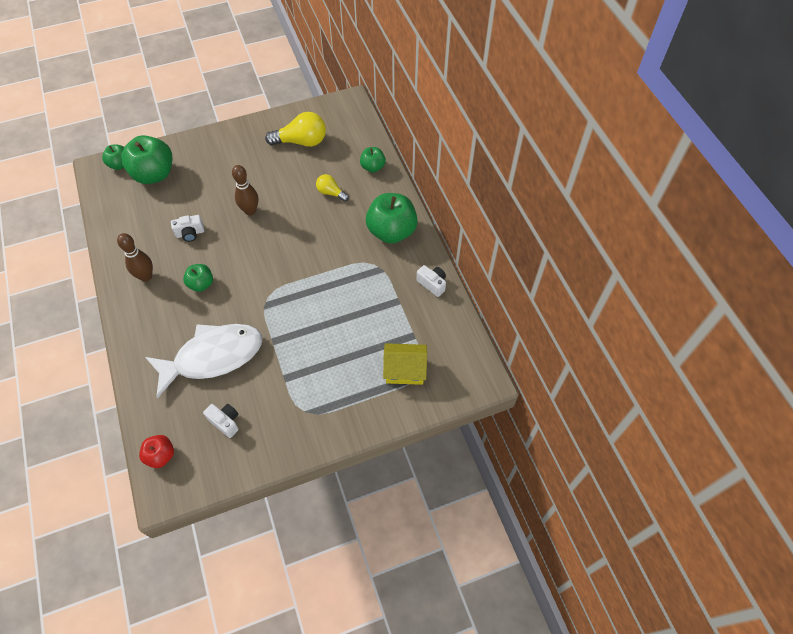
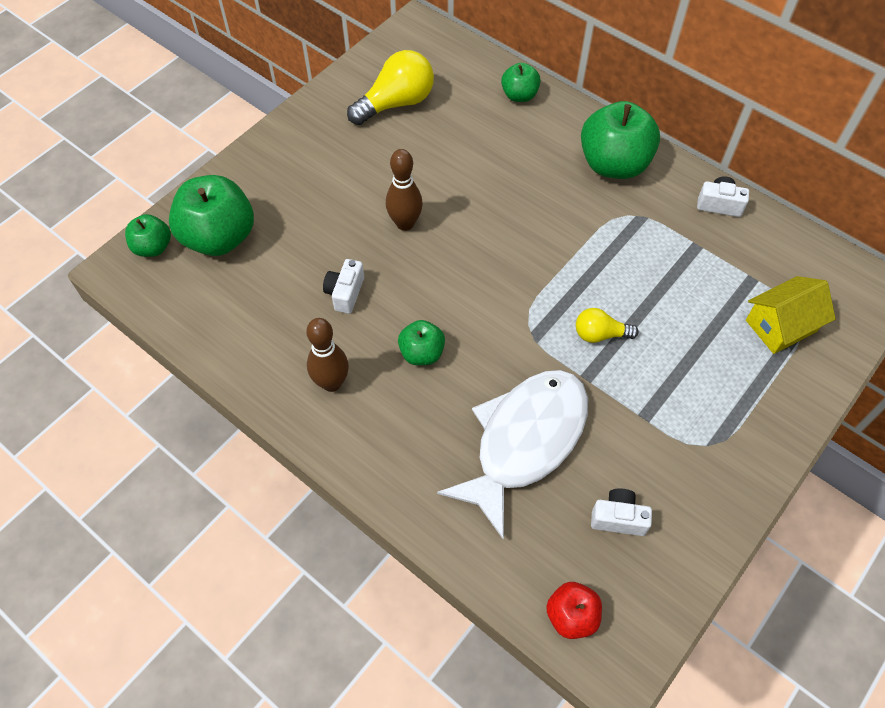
camera: 30 degrees left, 0 degrees up
(190, 233) = (345, 293): white camera -> white camera turned 150 degrees clockwise
(331, 193) = (493, 151): yellow light bulb -> yellow light bulb (600, 334)

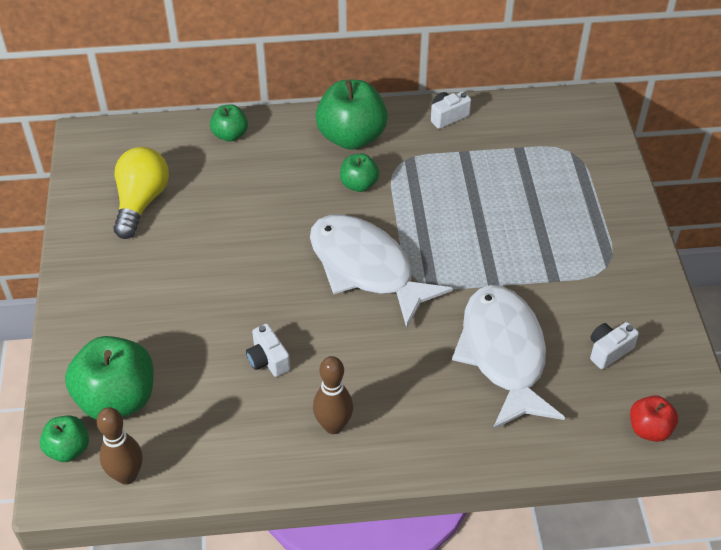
camera: 45 degrees left, 10 degrees down
(405, 223) = (253, 280): brown bowling pin -> brown bowling pin (127, 475)
(422, 353) = (371, 355): green apple -> green apple (359, 184)
(499, 281) = (366, 268): none -> white fish
(600, 334) = (470, 251): yellow light bulb -> none
(780, 326) = (566, 164): yellow house -> none

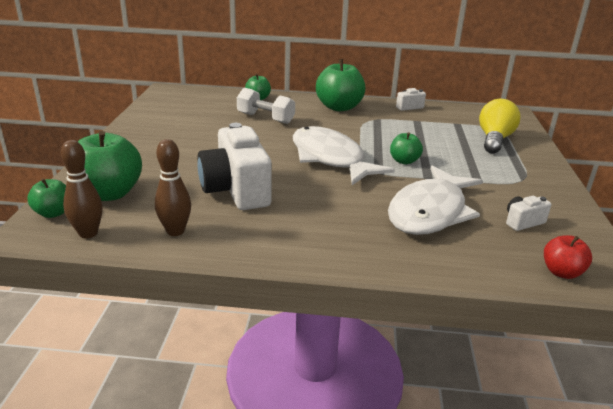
camera: 10 degrees right, 20 degrees down
(141, 202) = (184, 115): yellow light bulb -> yellow light bulb (494, 140)
(256, 187) = (265, 118): none -> white dumbbell
(268, 360) = (236, 190): white camera -> white camera, size x2.26
(333, 426) = (273, 230): brown bowling pin -> brown bowling pin (175, 231)
(359, 184) = (337, 125): green apple -> green apple (404, 161)
(503, 354) = (430, 212): white fish -> white fish turned 150 degrees counterclockwise

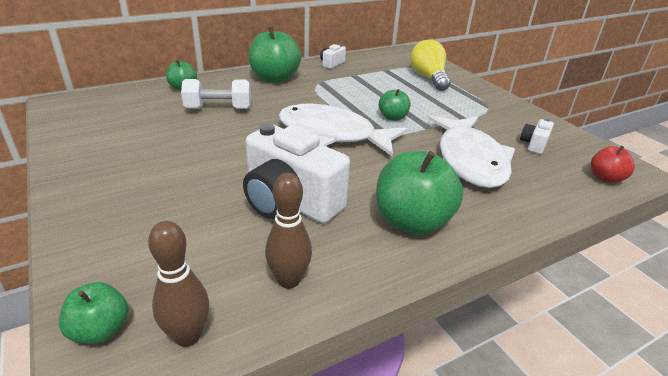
camera: 35 degrees left, 5 degrees up
(109, 193) = (148, 266): green apple -> green apple (412, 221)

